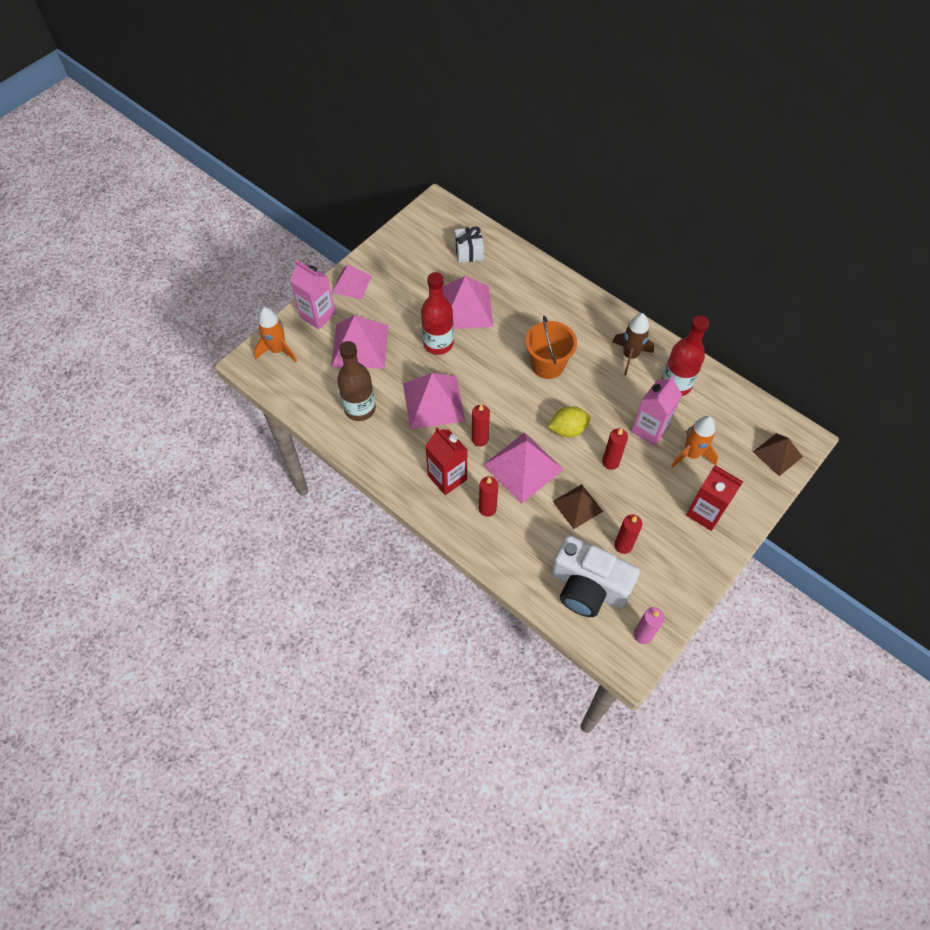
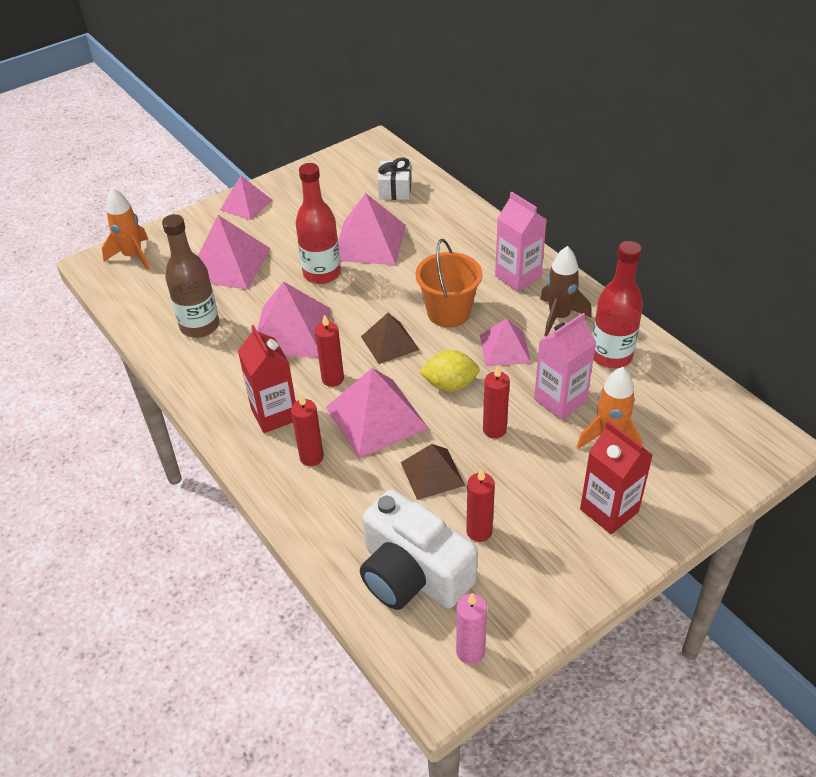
camera: 15 degrees right, 15 degrees down
(317, 315) = (194, 229): pink carton -> pink carton (518, 277)
(598, 391) = (505, 348): none -> pink pyramid
(777, 454) = (734, 456): brown pyramid -> brown pyramid (390, 343)

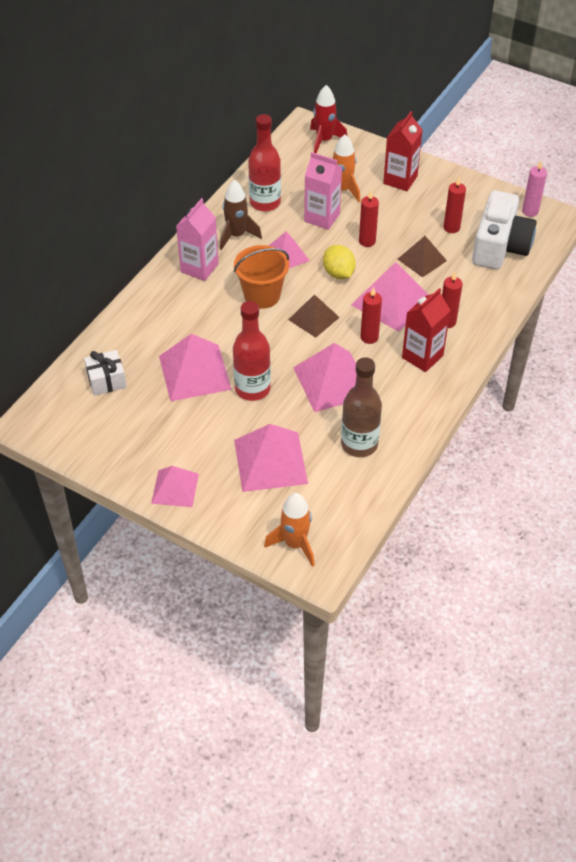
camera: 115 degrees left, 5 degrees up
(730, 453) = (324, 140): none -> red rocket

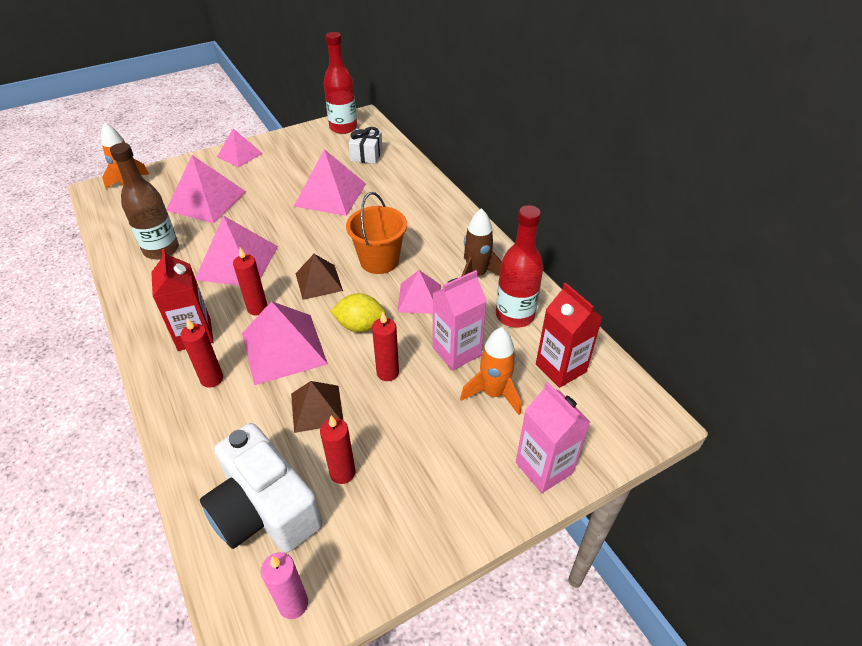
camera: 120 degrees right, 5 degrees down
(199, 268) = (449, 236): pink carton -> pink carton (544, 467)
(252, 389) = (281, 216): red bottle -> red bottle (343, 127)
(324, 140) = (608, 423): red rocket -> none
(400, 180) = (475, 467): red carton -> red carton (560, 368)

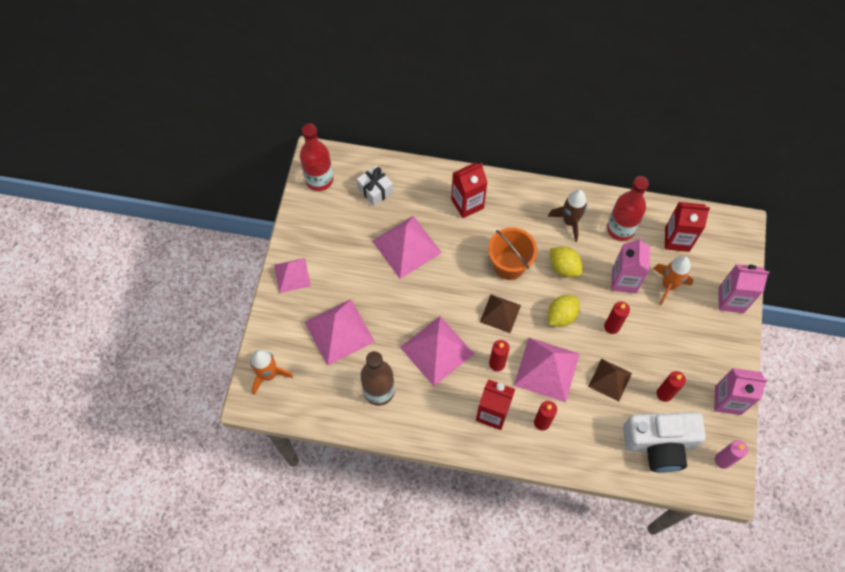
camera: 50 degrees left, 20 degrees up
(394, 553) = (727, 400): none -> pink carton
(414, 205) = (467, 204): none -> red carton
(419, 298) = (564, 267): pink pyramid -> yellow lemon

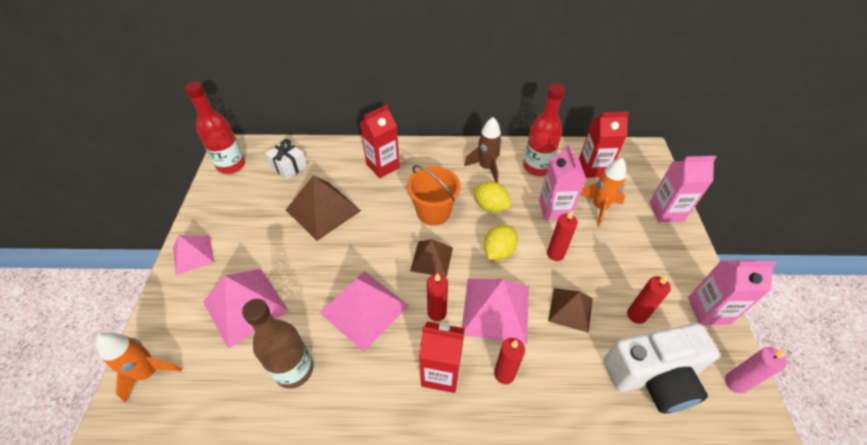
camera: 10 degrees left, 15 degrees down
(407, 246) = (323, 210): pink pyramid -> brown pyramid

